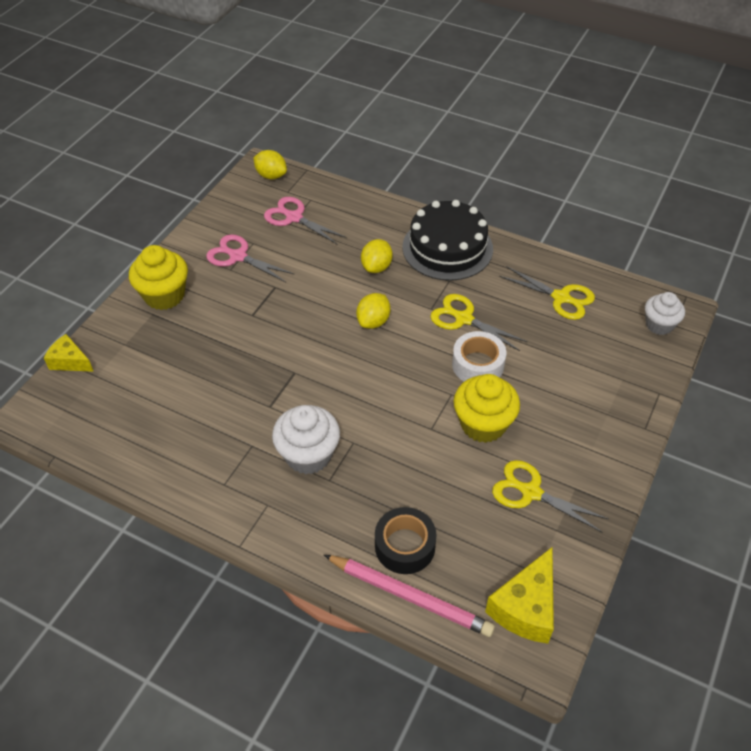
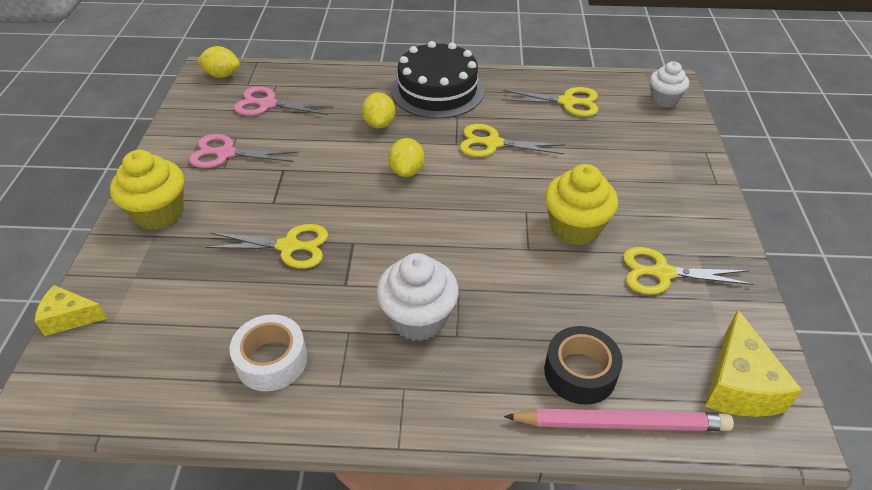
camera: 25 degrees left, 5 degrees down
(244, 358) = (288, 246): none -> yellow scissors
(478, 365) = (533, 178): white tape -> white tape (271, 360)

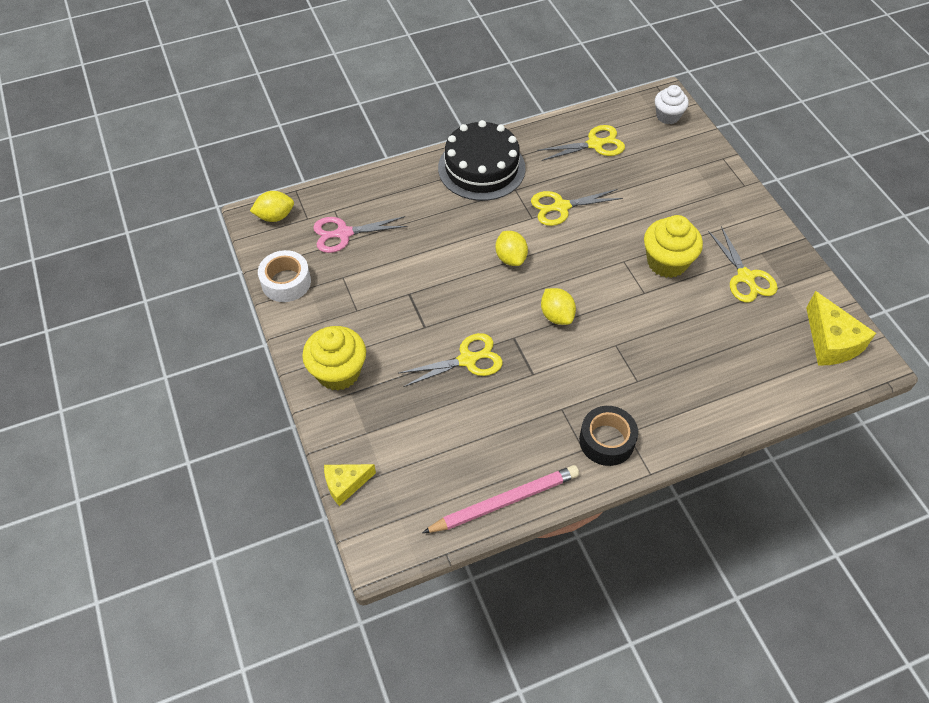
camera: 25 degrees left, 10 degrees up
(226, 153) = (348, 296): pink scissors -> none
(271, 360) = (524, 452): white tape -> white tape (286, 282)
(379, 124) = (456, 220): yellow lemon -> yellow lemon (556, 316)
(418, 318) = (603, 379): white cupcake -> none
(580, 372) = (732, 374): black tape -> black tape (606, 441)
(621, 423) = (775, 398): pink pencil -> pink pencil (505, 501)
(662, 273) = (745, 277): yellow scissors -> yellow scissors turned 90 degrees counterclockwise

